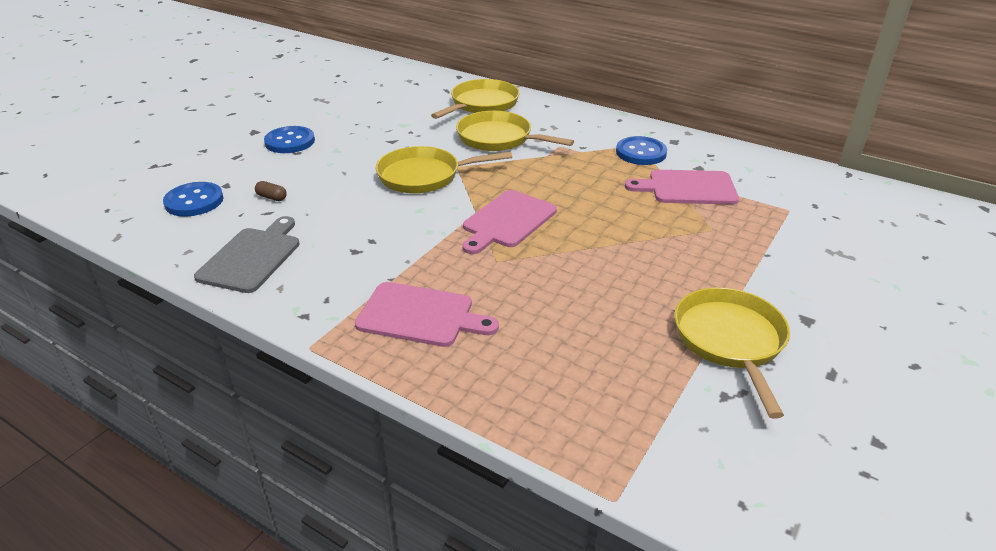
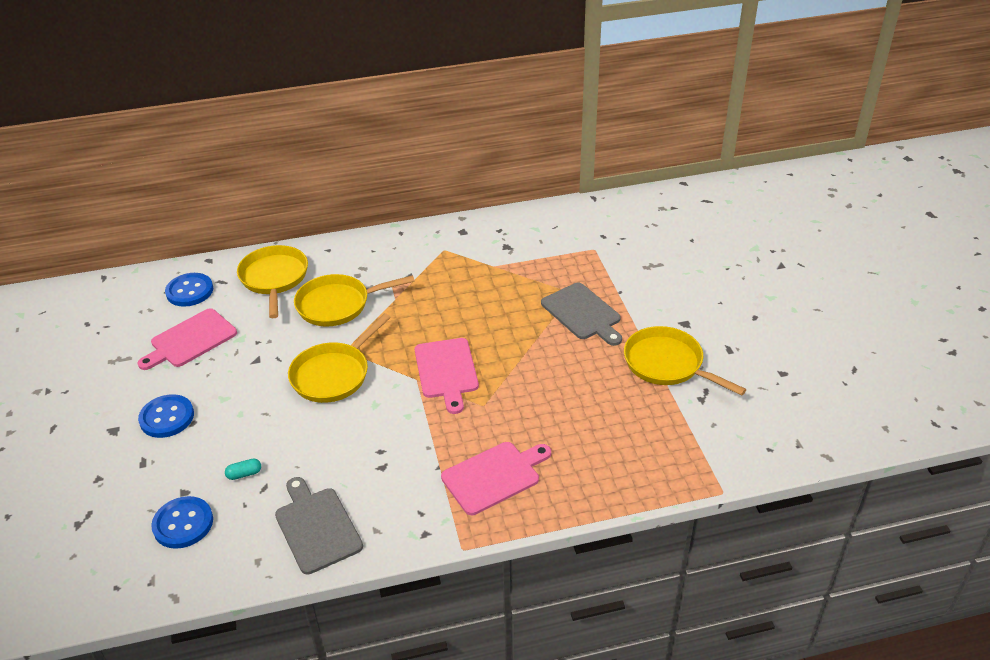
camera: 45 degrees left, 5 degrees up
(272, 197) = (244, 474): brown capsule -> turquoise capsule
(641, 153) = (454, 255): blue button -> blue button (189, 291)
(688, 188) = (520, 268): pink cutting board -> pink cutting board (190, 340)
(699, 250) = (583, 313): none -> grey cutting board

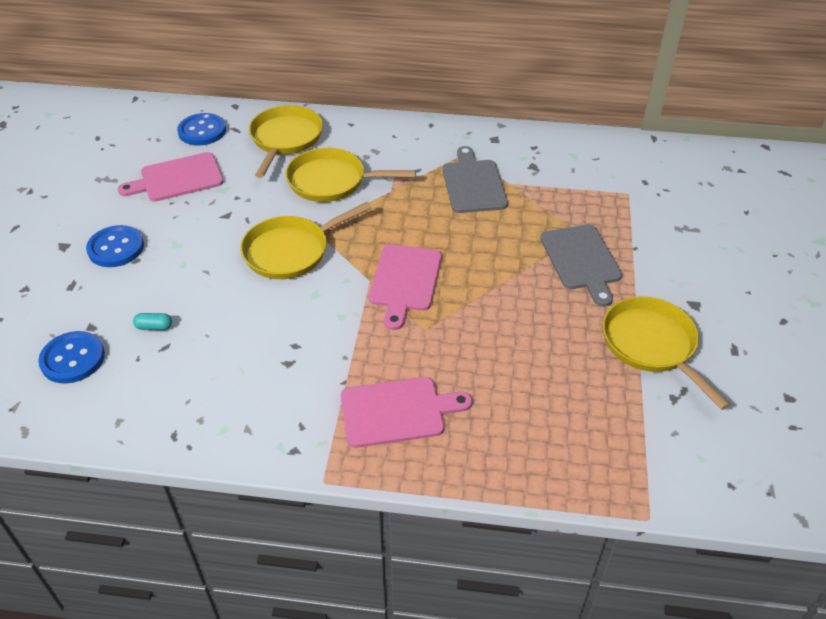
camera: 20 degrees right, 5 degrees up
(316, 527) = (192, 405): grey cutting board -> grey cutting board (473, 184)

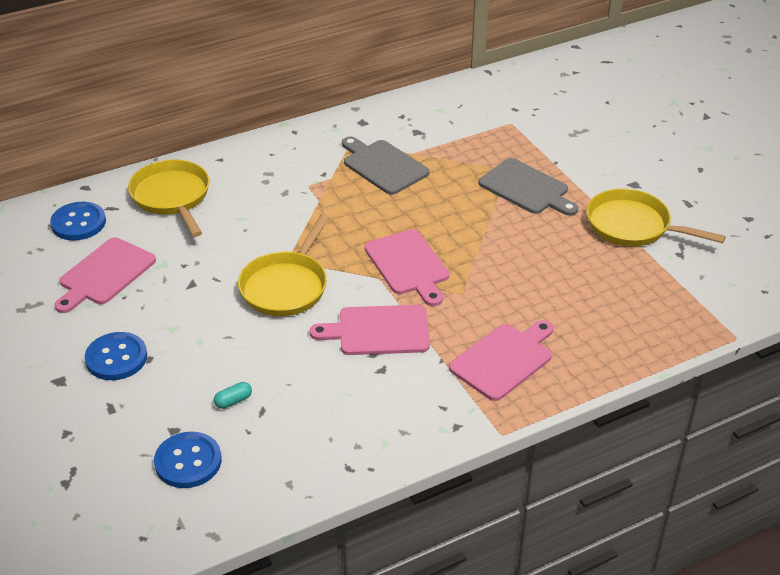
camera: 35 degrees left, 5 degrees down
(321, 327) = (378, 331): none -> pink cutting board
(332, 181) = (258, 214): yellow pan -> none

